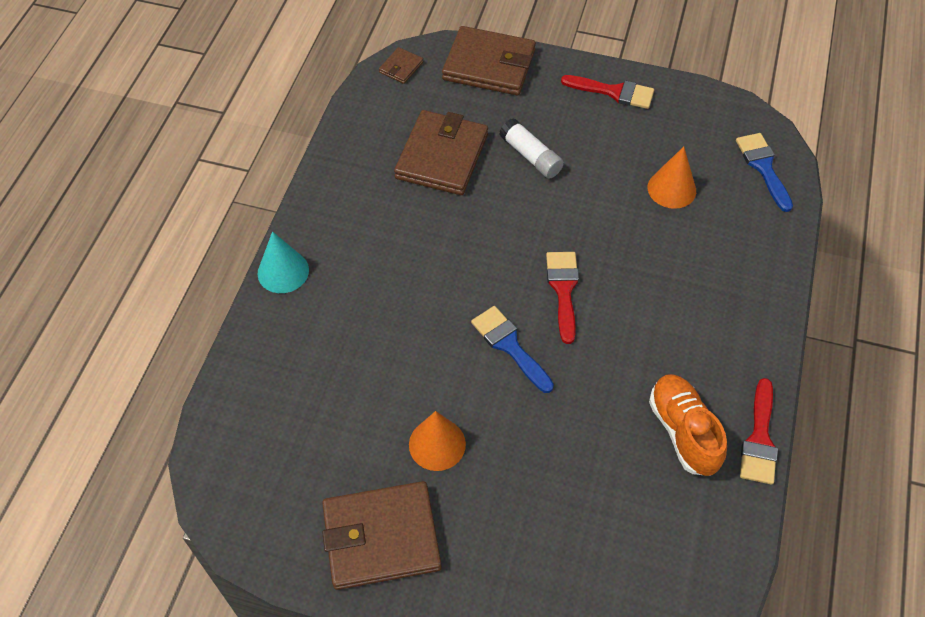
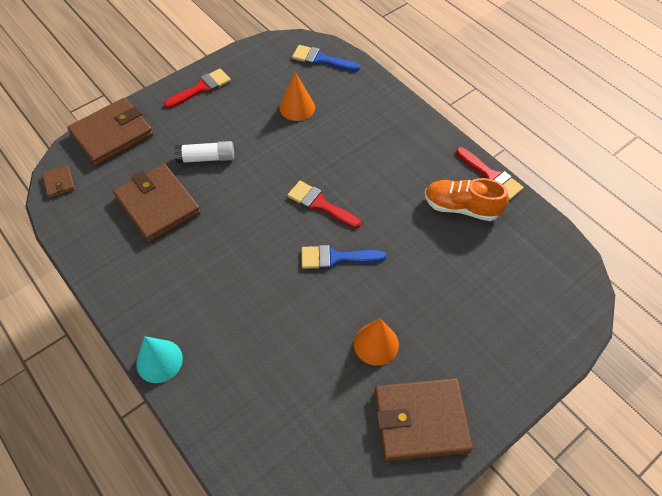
camera: 55 degrees left, 0 degrees up
(381, 537) = (421, 420): brown wallet -> brown wallet turned 60 degrees clockwise

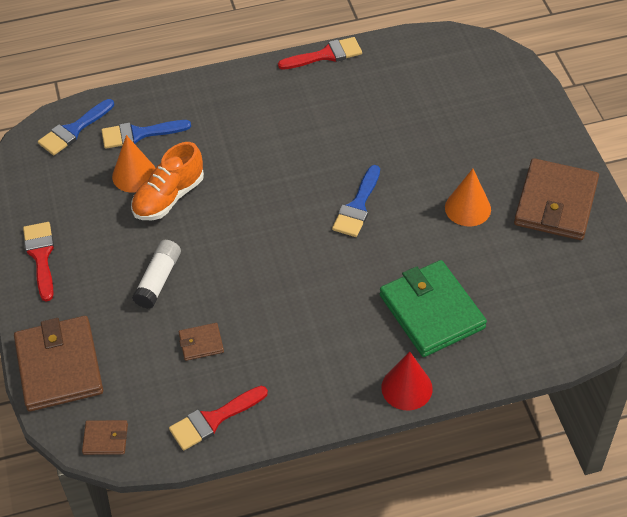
camera: 65 degrees left, 5 degrees down
(158, 205) = (201, 343): brown wallet -> brown wallet, size x0.45
(159, 361) = (406, 388): turquoise cone -> red cone
(246, 353) = (432, 311): none -> green wallet
(320, 204) = (283, 198): red brush -> red brush (213, 420)
(337, 95) = (139, 134): none -> blue brush
(461, 207) = (350, 91): orange shoe -> orange shoe (169, 197)

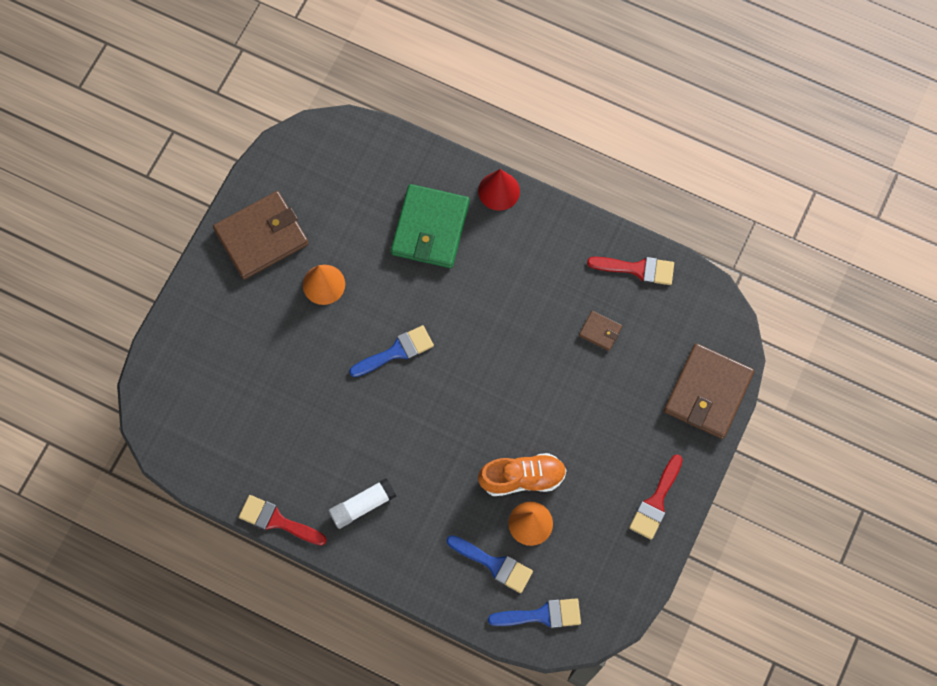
camera: 140 degrees left, 20 degrees up
(105, 439) = (715, 312): brown wallet -> none
(158, 280) = (588, 408): white glue stick -> white glue stick (362, 505)

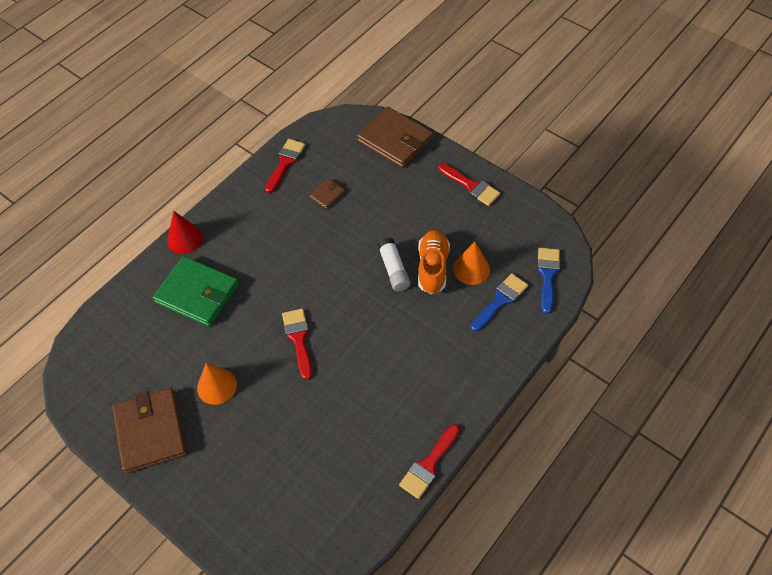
camera: 75 degrees left, 15 degrees down
(362, 505) = (430, 390): white glue stick -> white glue stick (394, 269)
(396, 351) = (298, 339): blue brush -> red brush

